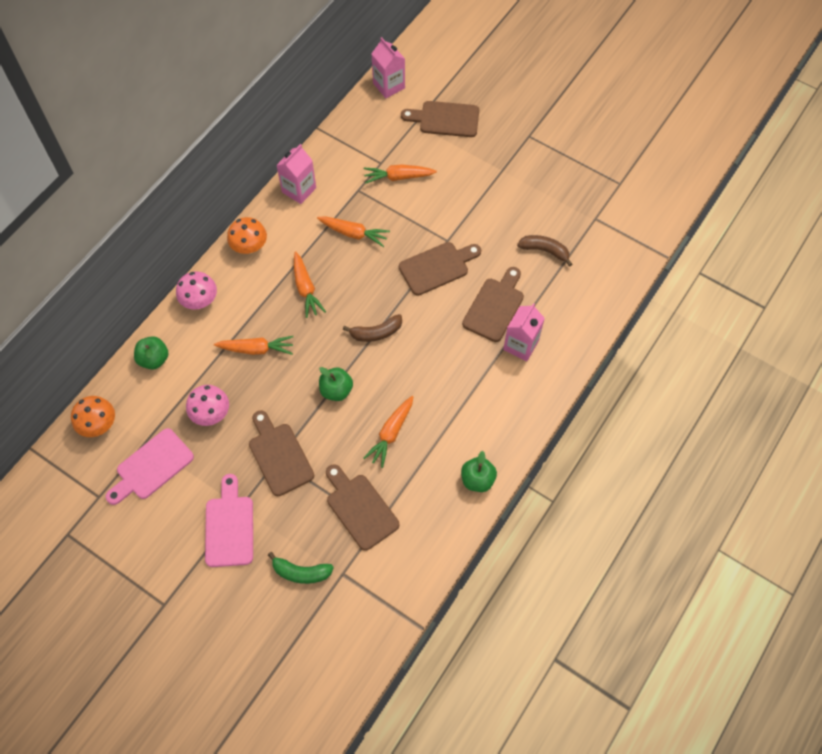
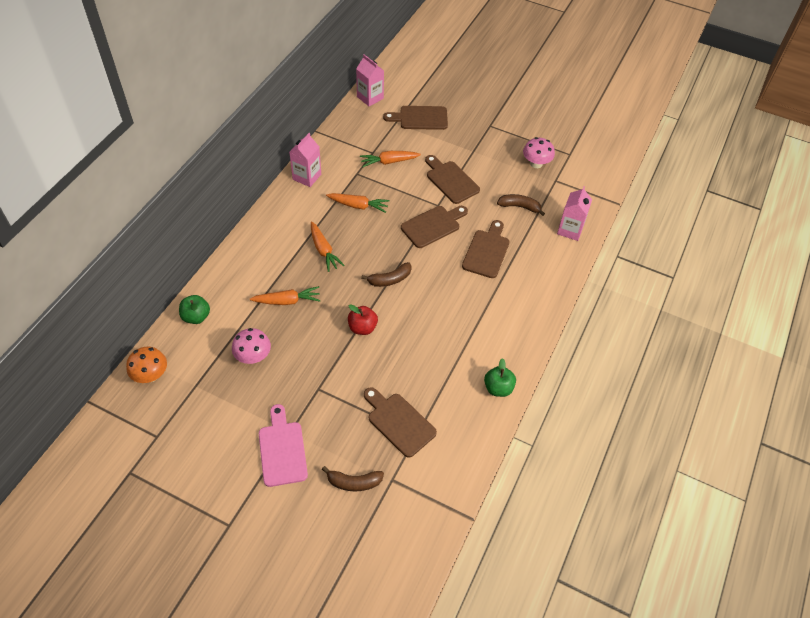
camera: 10 degrees left, 10 degrees down
(151, 467) = (204, 406): pink cutting board -> none
(200, 301) = (232, 267): pink mushroom -> pink mushroom (536, 163)
(249, 247) = (270, 222): orange mushroom -> none
(279, 455) = (319, 385): brown cutting board -> brown cutting board (450, 180)
(301, 572) = (354, 482): green banana -> brown banana
(336, 390) = (362, 328): green apple -> red apple
(391, 433) = (416, 358): orange carrot -> none
(521, 345) = (514, 279): pink carton -> pink carton (570, 230)

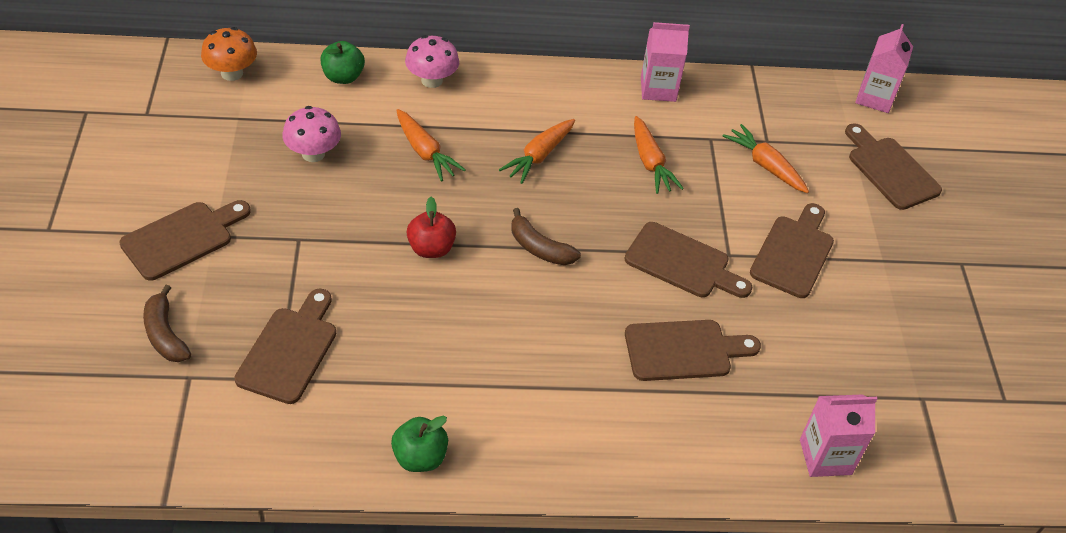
camera: 60 degrees right, 5 degrees down
(282, 450) = (182, 238): pink cutting board -> brown cutting board
(519, 207) = (816, 364): brown banana -> none
(536, 163) = (935, 356): pink mushroom -> pink mushroom (432, 80)

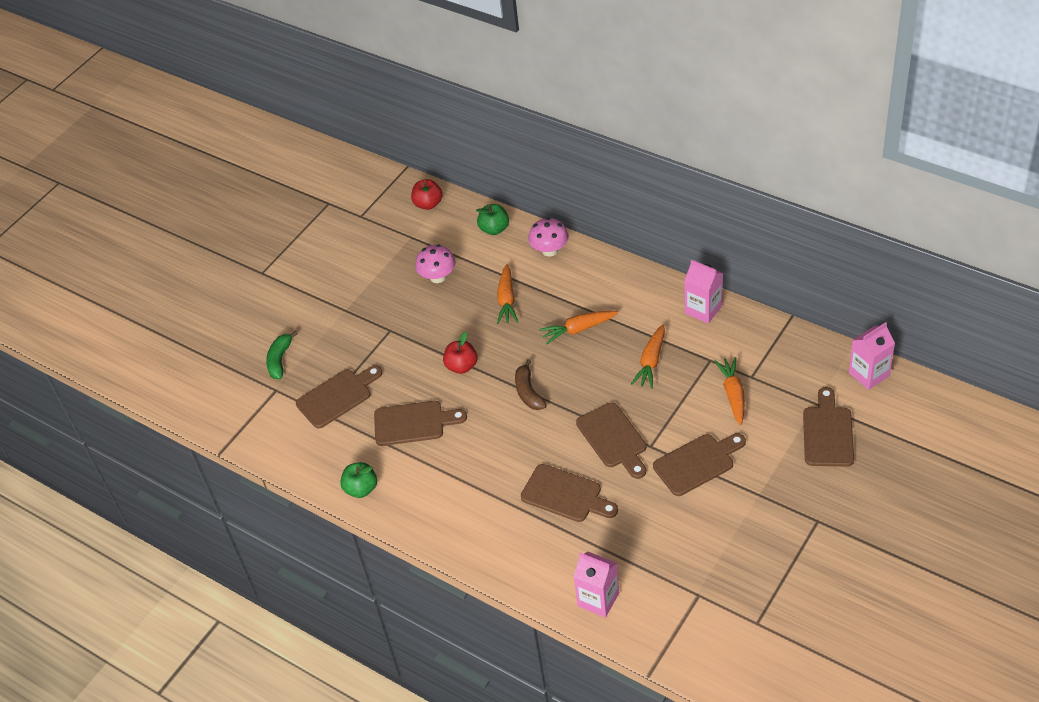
camera: 45 degrees right, 0 degrees up
(165, 334) = (280, 360): brown banana -> green banana
(182, 238) = (327, 305): brown cutting board -> brown cutting board (413, 423)
(232, 73) = (428, 204): orange mushroom -> red apple

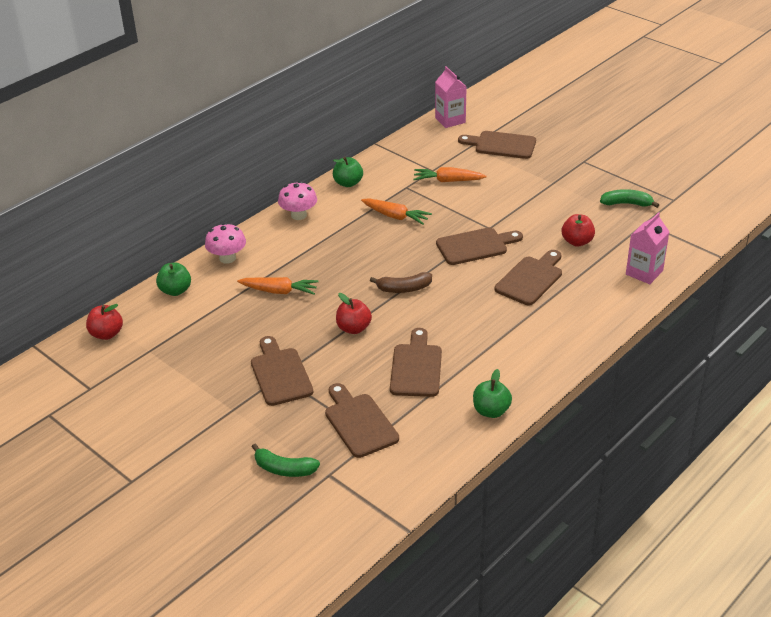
camera: 85 degrees left, 10 degrees down
(438, 277) = (221, 335): pink mushroom -> pink mushroom (298, 215)
(578, 329) = (339, 252): orange carrot -> none
(643, 530) = (577, 241): none -> red apple
(697, 463) = (514, 207): brown cutting board -> brown cutting board (280, 374)
(703, 309) = (348, 183): pink carton -> green apple
(734, 573) = (626, 204): none -> green banana

